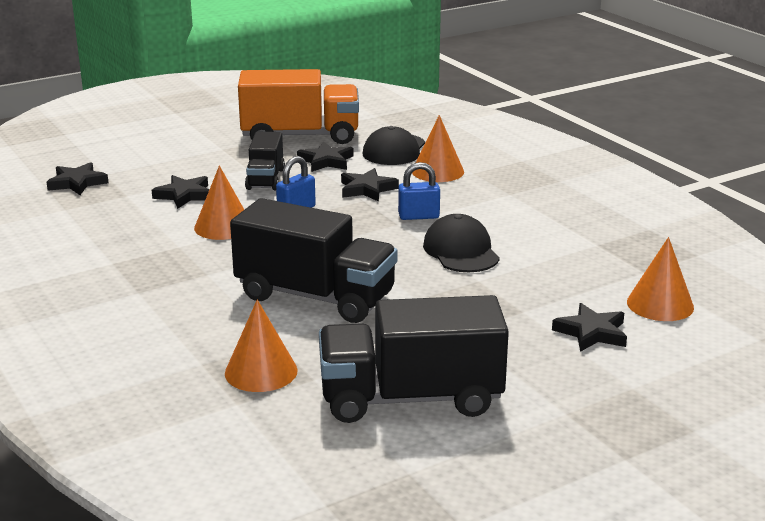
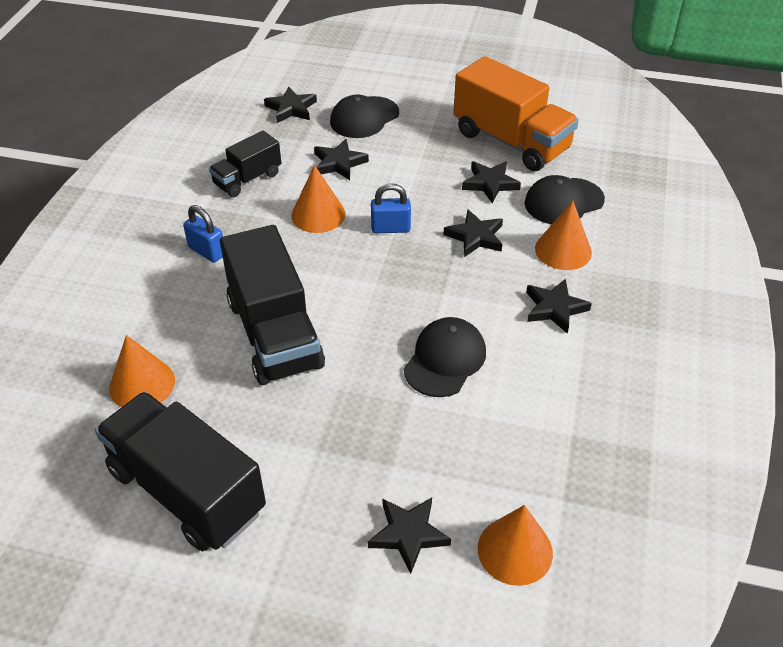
camera: 45 degrees right, 20 degrees up
(156, 165) = (364, 118): none -> black cap
(265, 179) = (417, 178): black truck -> black truck (247, 179)
(418, 216) = (470, 295): blue padlock -> blue padlock (207, 251)
(483, 198) = (555, 308): none -> black star

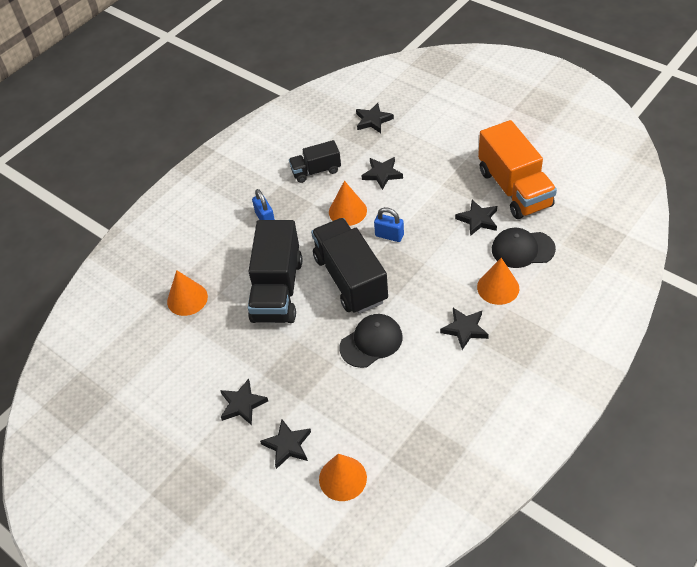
camera: 30 degrees right, 5 degrees up
(187, 491) = (181, 374): black truck -> black truck (350, 279)
(364, 118) = (419, 141): black cap -> none
(475, 237) = (443, 259): black star -> black star (242, 404)

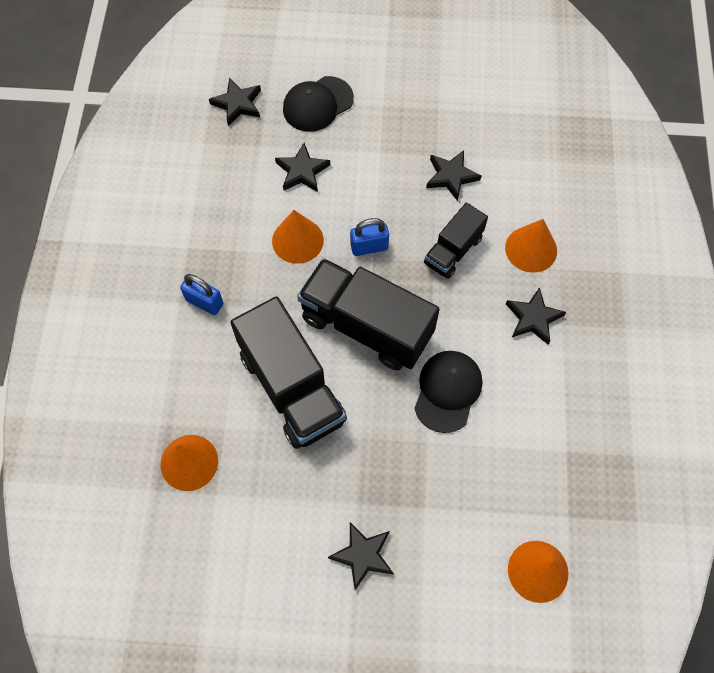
camera: 40 degrees left, 15 degrees up
(287, 445) = (451, 572): black star -> none
(316, 171) = (219, 205): black truck -> black truck (453, 251)
(514, 188) = (462, 118): orange truck -> none
(522, 249) = (523, 189): black cap -> black cap (317, 104)

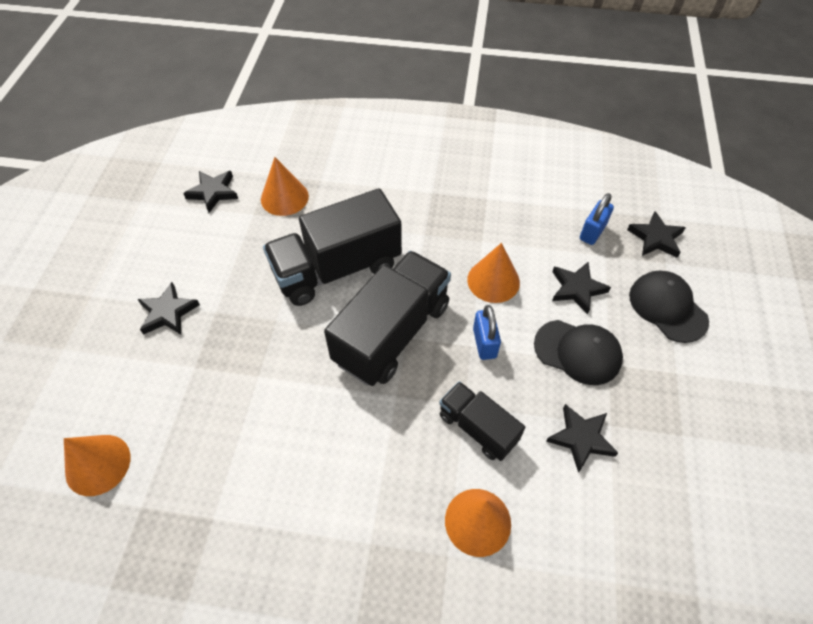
camera: 95 degrees right, 10 degrees down
(204, 302) = (430, 209): blue padlock -> blue padlock (592, 232)
(447, 391) = (308, 401): black cap -> black cap (578, 352)
(533, 318) = (382, 508): black star -> black star (213, 192)

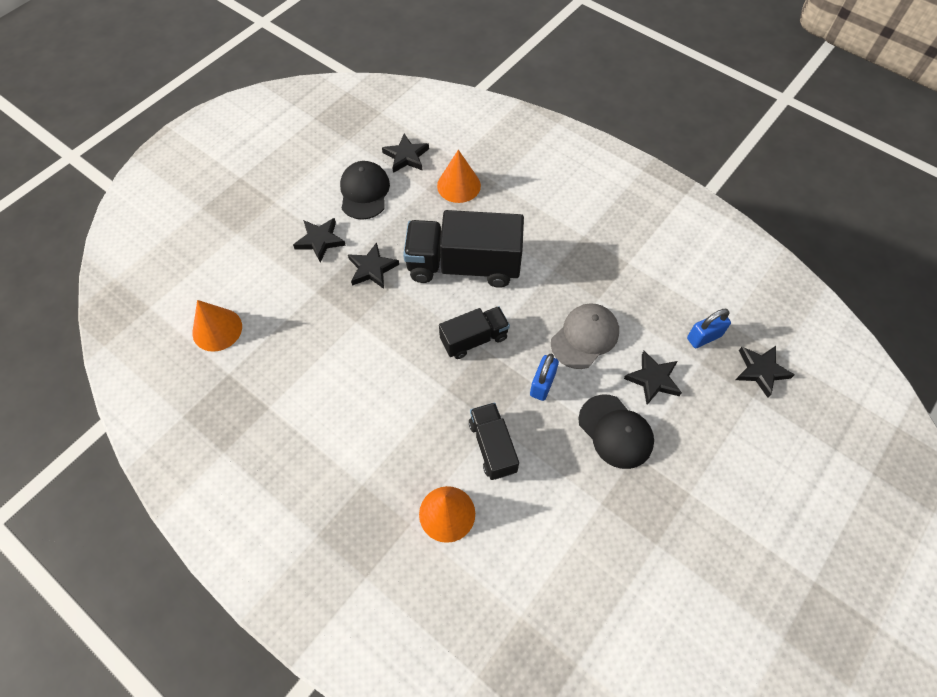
camera: 30 degrees right, 5 degrees up
(392, 333) = (474, 339): black truck -> black truck, size x0.55
(493, 281) = (585, 337): orange cone -> grey cap
(581, 438) = (569, 499): black star -> black star (372, 269)
(667, 307) = (724, 436): black cap -> black cap (364, 192)

